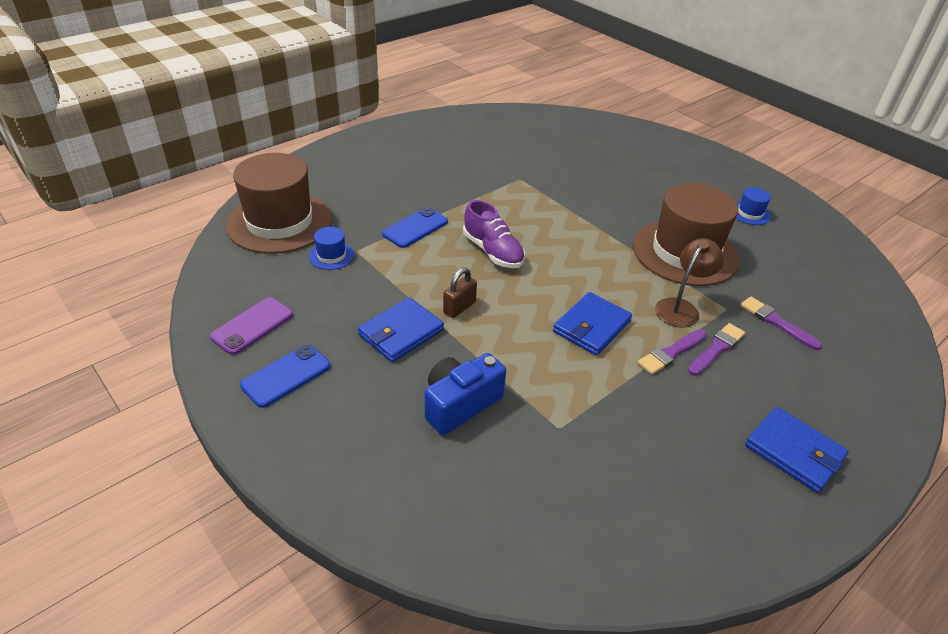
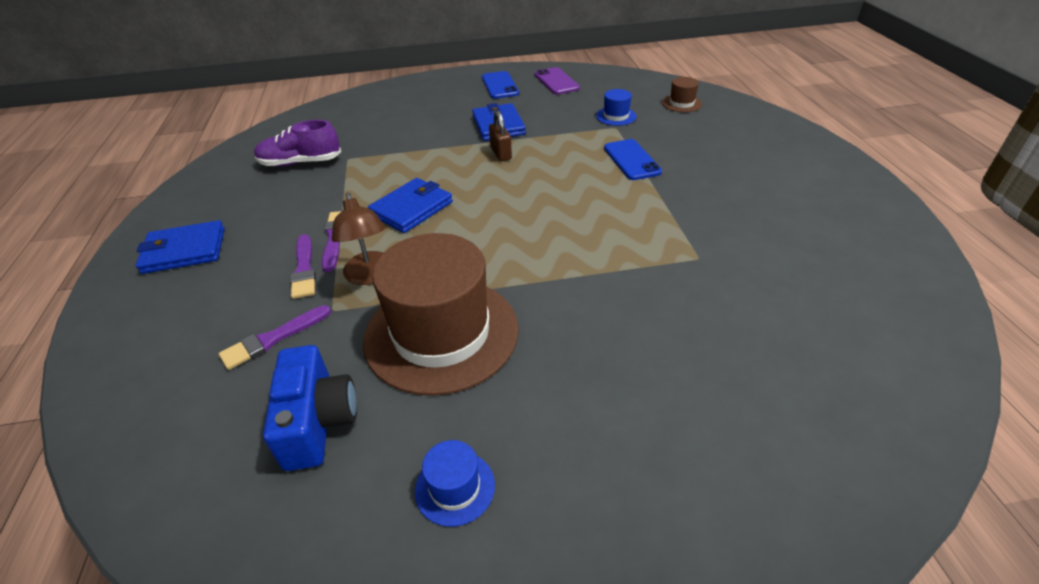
camera: 125 degrees right, 0 degrees up
(279, 222) = (681, 103): brown hat -> brown hat, size x0.41
(460, 404) = (411, 130): blue camera -> blue camera (318, 422)
(493, 251) = (561, 191): purple shoe -> purple shoe (300, 162)
(591, 326) = (411, 208): blue wallet -> blue wallet turned 60 degrees clockwise
(776, 322) = (273, 339): purple brush -> purple brush turned 150 degrees clockwise

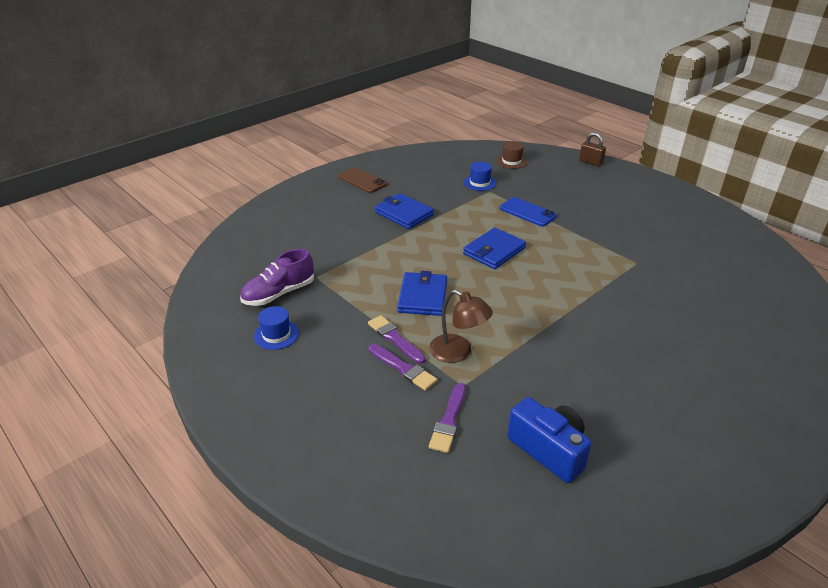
camera: 35 degrees left, 5 degrees down
(184, 251) = (282, 397): blue wallet -> blue wallet (494, 251)
(441, 333) = (552, 367): brown hat -> none
(455, 487) = (664, 440): blue hat -> blue hat (276, 335)
(500, 85) = (362, 180): blue phone -> brown phone
(501, 153) = (434, 235): brown padlock -> brown padlock (590, 162)
(556, 81) = (403, 166): purple phone -> none

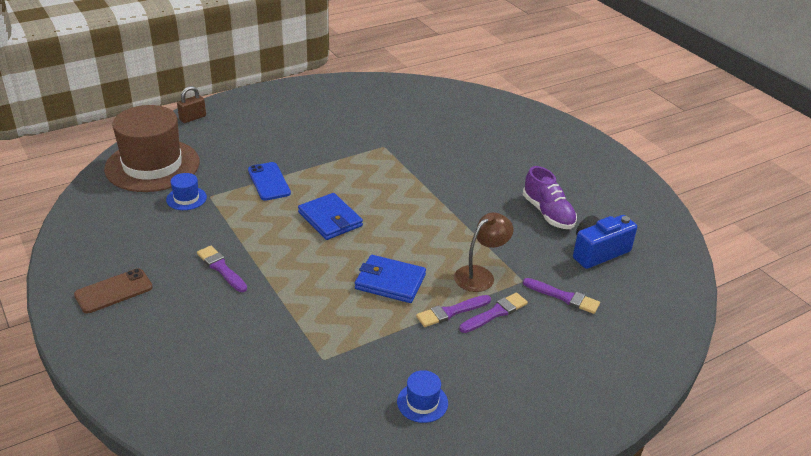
camera: 80 degrees left, 0 degrees up
(279, 293) = (345, 395): purple shoe -> purple shoe (548, 213)
(403, 214) = (221, 268): blue wallet -> purple brush
(511, 161) = (152, 165): brown hat -> brown hat, size x2.45
(527, 212) = (269, 182): blue phone -> blue phone turned 75 degrees counterclockwise

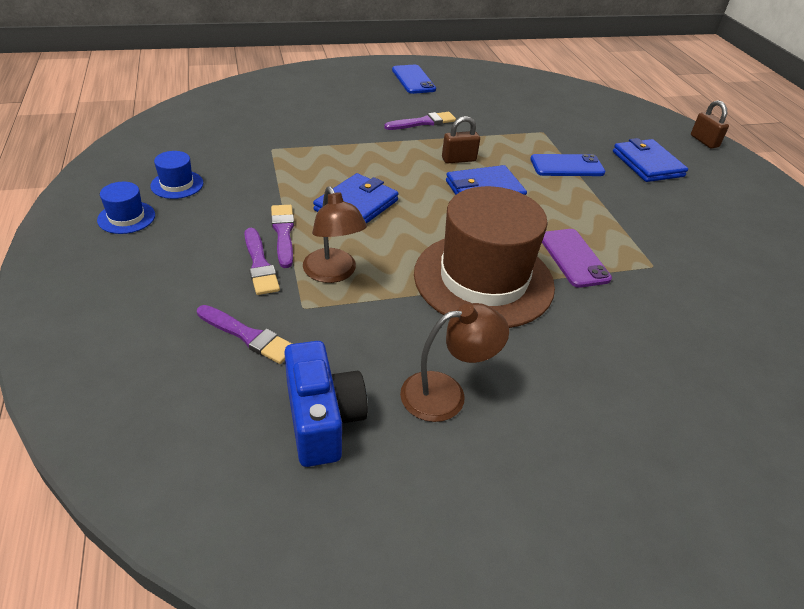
camera: 105 degrees right, 5 degrees up
(113, 291) = (413, 80): brown phone -> blue phone
(152, 165) = (602, 111): brown hat -> brown hat (483, 279)
(186, 198) = (540, 120): blue hat -> blue hat (126, 217)
(245, 145) = (647, 164): none -> blue wallet
(286, 238) = (459, 159): none -> brown padlock
(395, 176) = (573, 258): none -> purple phone
(548, 213) = (446, 393): purple shoe -> brown lamp
(564, 297) = (248, 336): purple brush -> purple brush turned 105 degrees counterclockwise

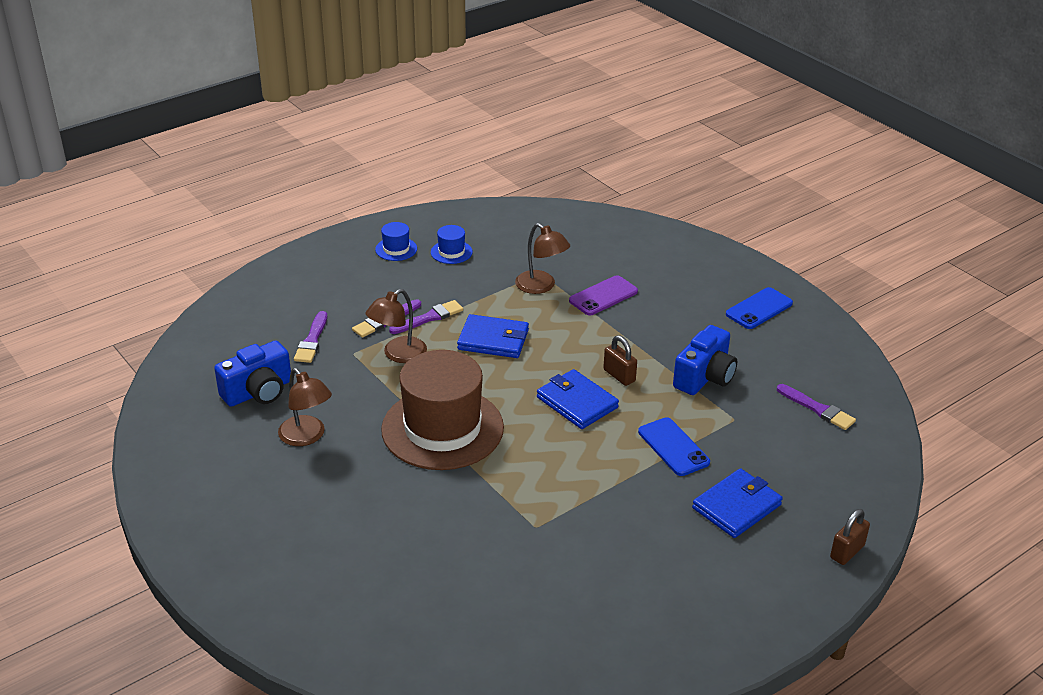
camera: 70 degrees right, 5 degrees down
(293, 154) = (541, 286): none -> brown lamp
(423, 122) = (670, 338): purple brush -> purple brush (818, 409)
(484, 126) = (705, 377): none -> blue camera
(573, 258) = (510, 474): purple phone -> purple phone (603, 296)

